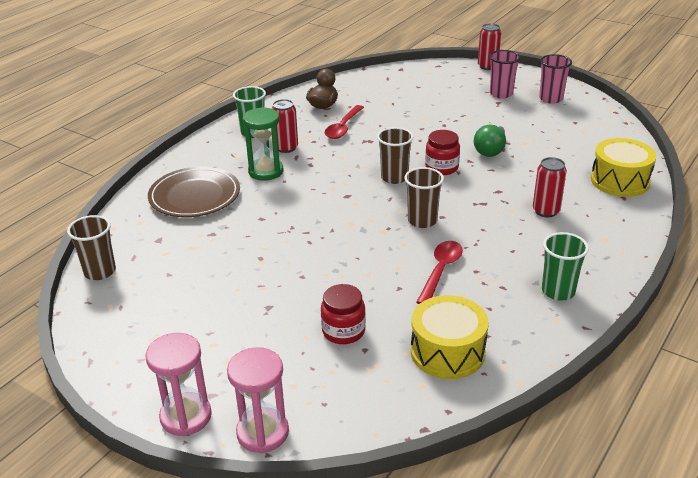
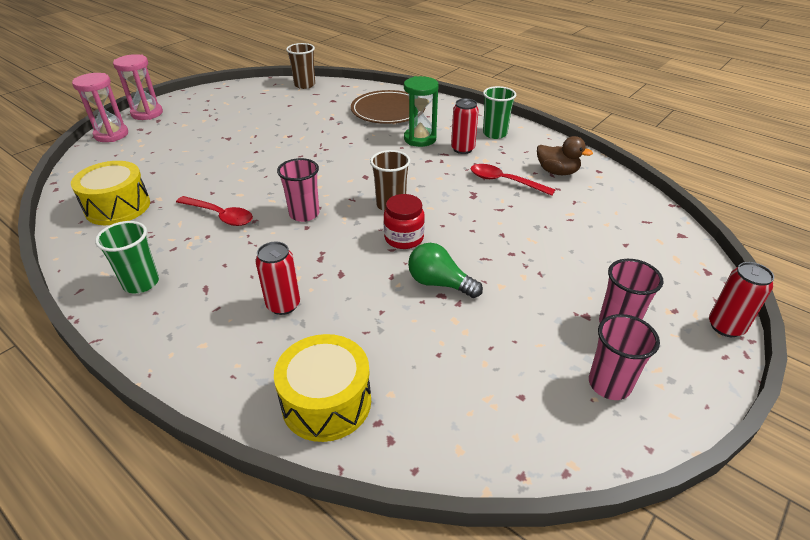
camera: 95 degrees right, 5 degrees up
(343, 331) = (178, 165): red jar -> none
(422, 221) = (304, 214): brown cup -> pink cup

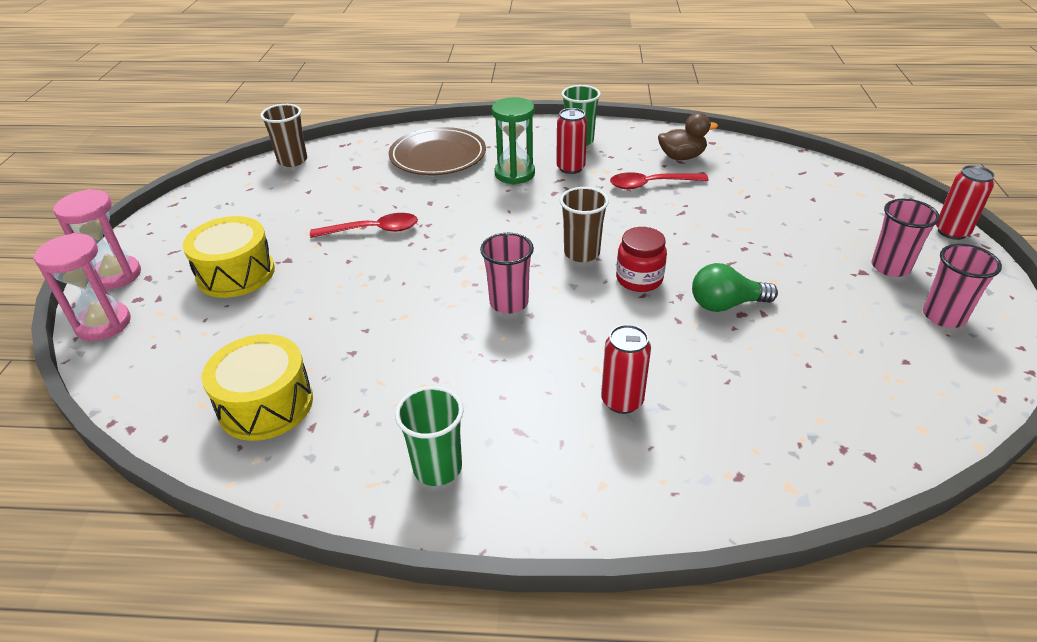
camera: 35 degrees left, 0 degrees up
(220, 216) = (417, 350): red spoon -> red spoon (373, 230)
(326, 402) = (784, 460): yellow drum -> yellow drum (236, 273)

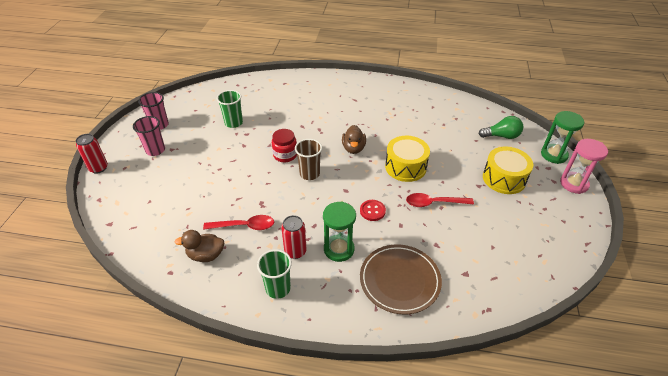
camera: 175 degrees left, 5 degrees up
(103, 324) = (554, 155): pink hourglass -> green hourglass
(266, 404) = (454, 115): yellow drum -> yellow drum (405, 167)
(292, 160) = (523, 289): brown cup -> none
(437, 468) = (384, 92): green cup -> green cup (233, 123)
(470, 214) = (372, 211): none -> red button
(509, 303) = (353, 148): pink cup -> brown duck
(622, 401) = (314, 105): red can -> none
(726, 304) = (250, 138): green light bulb -> green light bulb (501, 136)

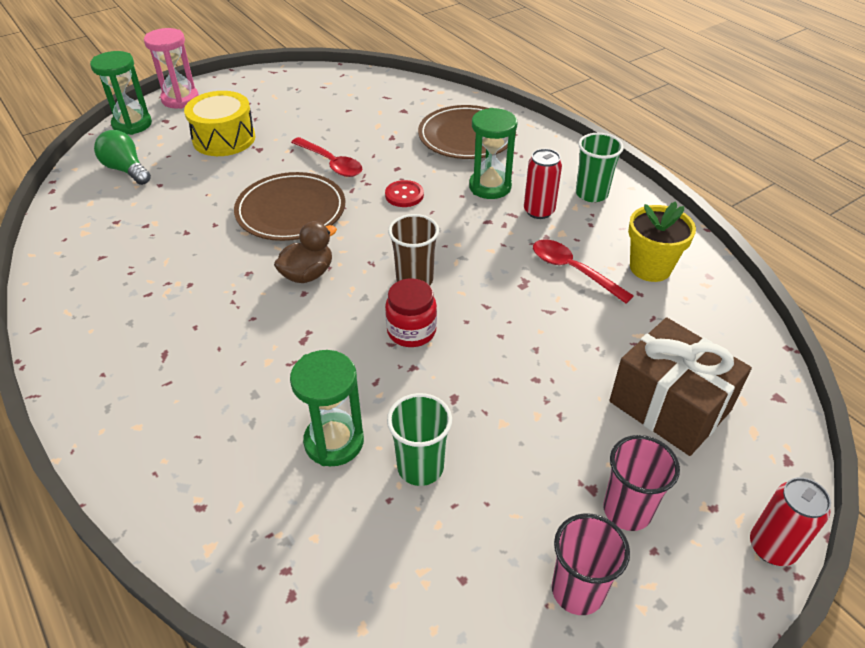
camera: 135 degrees left, 0 degrees up
(157, 191) = (670, 406): none -> brown gift
(206, 255) = (650, 268): brown duck -> yellow flower pot
(268, 113) = (334, 442): none -> green hourglass
(405, 167) = (291, 211): yellow drum -> brown plate

